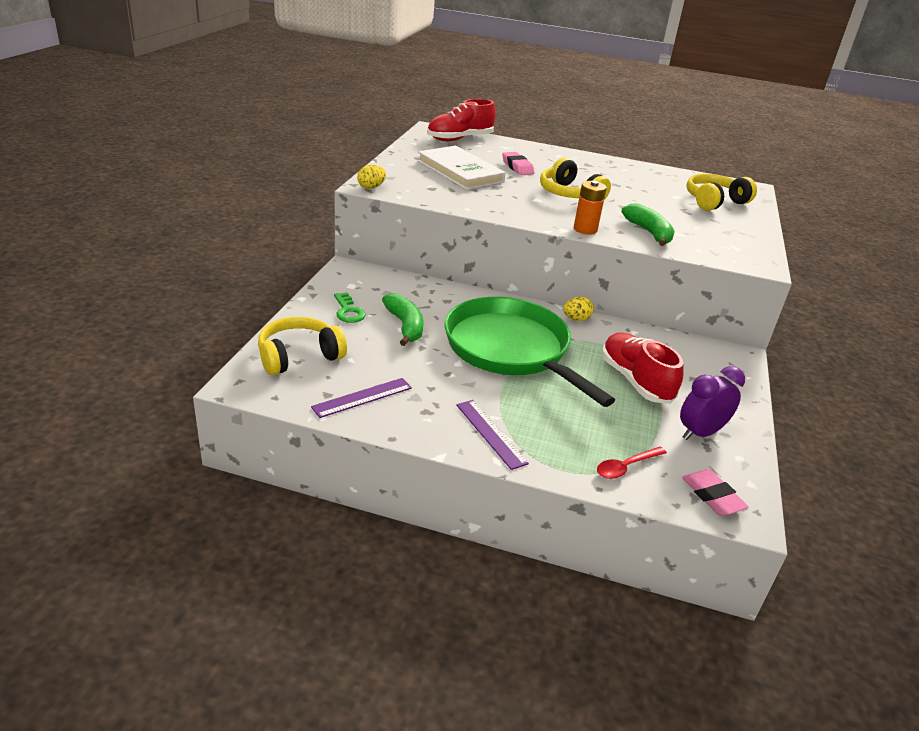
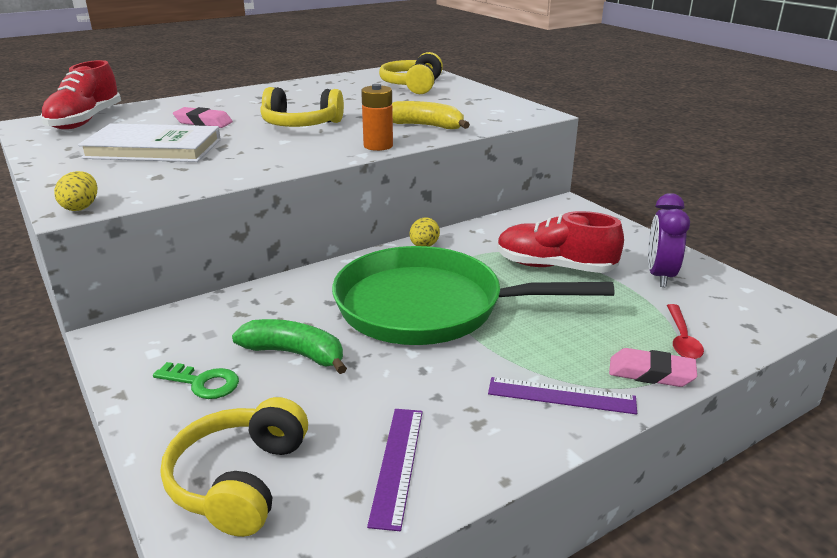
camera: 45 degrees left, 5 degrees down
(649, 232) = (425, 126): green banana -> yellow banana
(712, 496) = (754, 316): pink eraser -> pink eraser (651, 373)

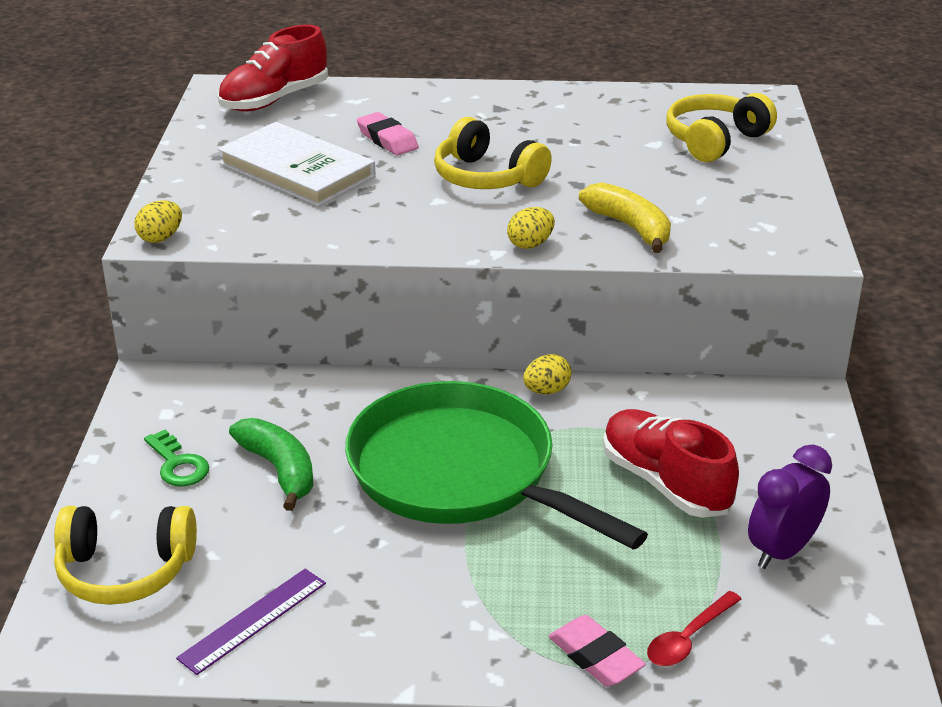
camera: 35 degrees right, 5 degrees up
(240, 480) = (125, 570): yellow headphones -> yellow headphones turned 135 degrees counterclockwise
(378, 146) = (530, 244): orange battery -> yellow egg
(561, 395) = (471, 633): purple ruler -> none

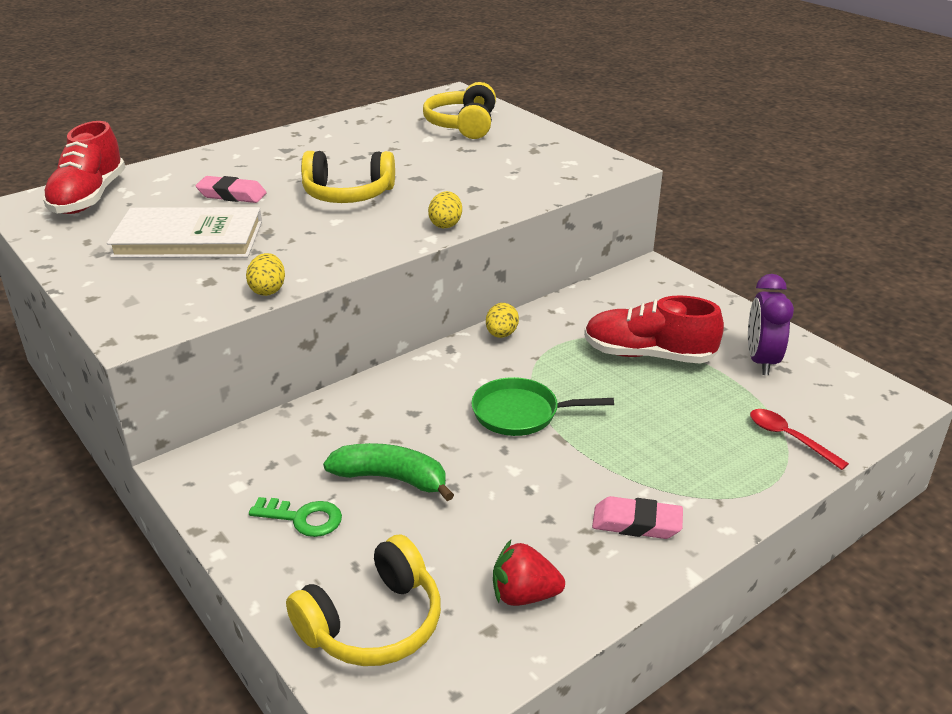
camera: 40 degrees left, 0 degrees up
(161, 238) = (141, 330): yellow egg -> yellow egg (268, 290)
(253, 620) = (524, 595): purple ruler -> red strawberry
(459, 472) = (520, 413): green pan -> green pan, size x0.48
(595, 657) = (760, 479): pink eraser -> pink eraser (636, 523)
(630, 227) = (492, 191): yellow banana -> none
(688, 638) = (788, 438): red spoon -> red spoon turned 135 degrees clockwise

